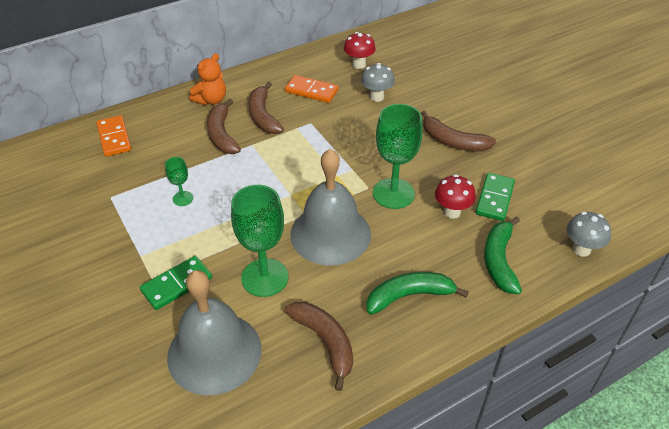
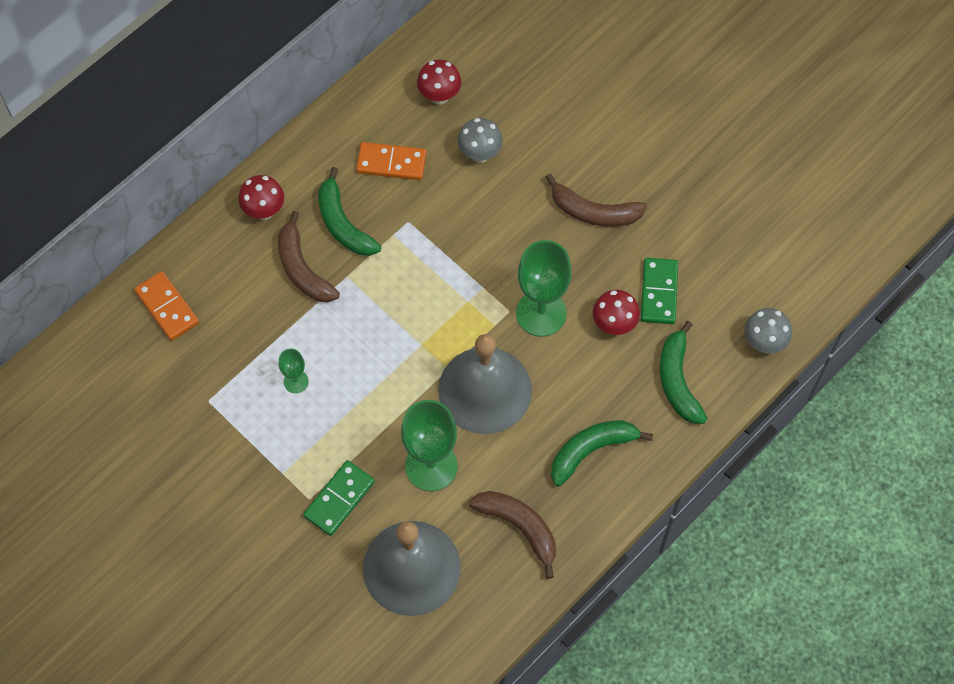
camera: 15 degrees left, 20 degrees up
(211, 100) = (264, 211): orange teddy bear -> red mushroom
(263, 116) = (343, 223): brown banana -> green banana

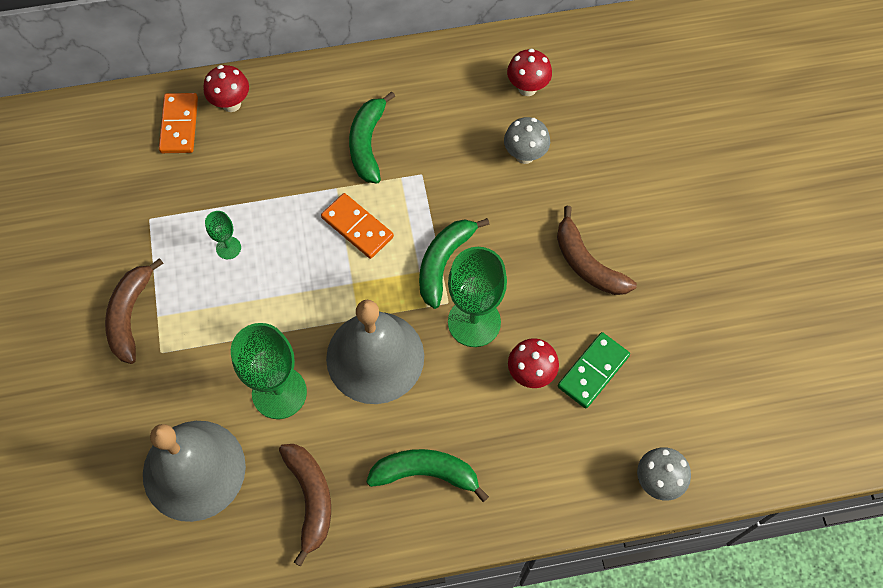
camera: 35 degrees right, 0 degrees up
(264, 211) = (314, 95): red mushroom -> red mushroom (231, 104)
(302, 268) = (307, 159): brown banana -> brown banana (130, 315)
(339, 499) = (183, 369): green domino -> none
(391, 163) = (445, 118): orange domino -> orange domino (357, 227)
(677, 380) = (551, 462): green banana -> green banana (444, 262)

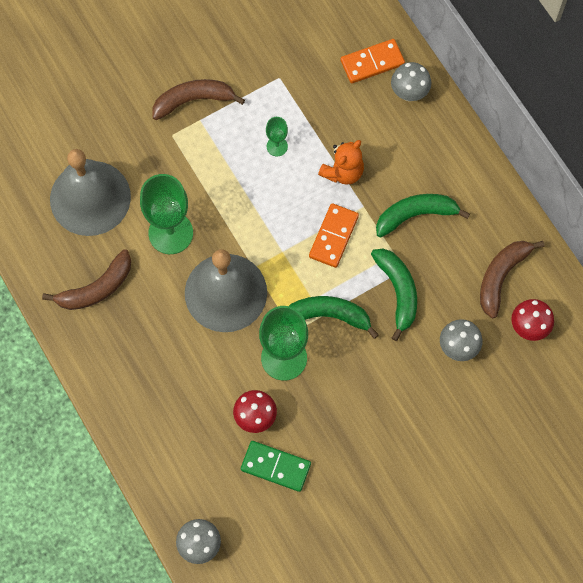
camera: 70 degrees right, 5 degrees up
(231, 104) = (409, 93): red mushroom -> grey mushroom
(289, 194) = (343, 172): none -> orange teddy bear
(426, 473) = (145, 365): green banana -> green banana (398, 292)
(586, 263) = (373, 432): brown banana -> brown banana (501, 276)

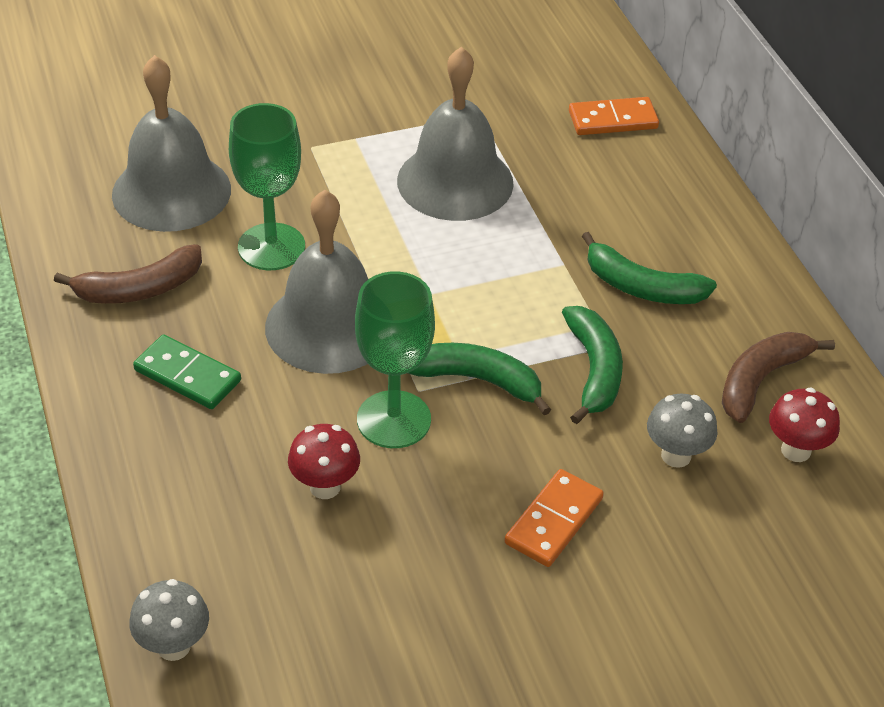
camera: 10 degrees right, 25 degrees down
(194, 100) = (353, 118): brown banana -> none
(276, 466) = (337, 558): green domino -> green domino (188, 375)
(277, 146) = (455, 181): green goblet -> grey bell
(333, 236) = (510, 290): orange domino -> orange domino (553, 521)
(343, 172) = (543, 223): orange teddy bear -> none
(409, 93) = (658, 158): grey mushroom -> none
(416, 215) = (641, 287): green banana -> green banana turned 150 degrees counterclockwise

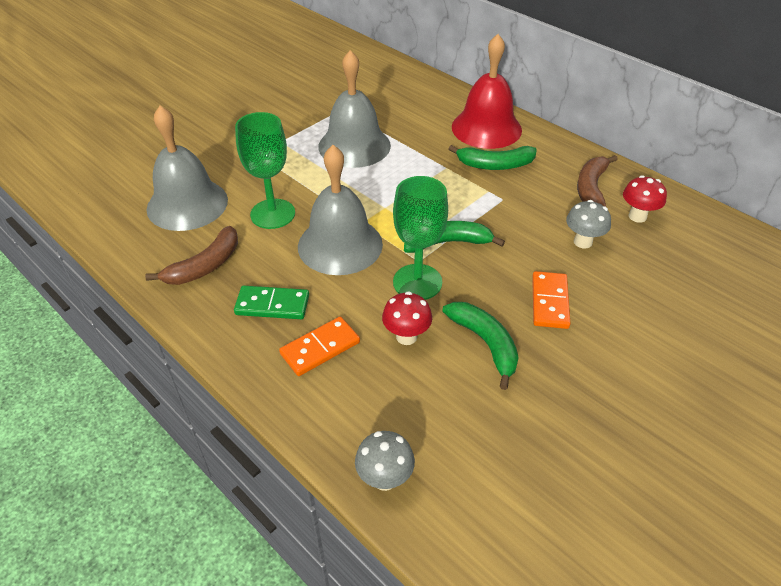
camera: 25 degrees left, 0 degrees up
(594, 371) = (505, 215): green banana -> green banana (485, 344)
(613, 120) = (414, 91): orange domino -> orange domino (320, 348)
(677, 221) = (486, 128): none -> red bell

